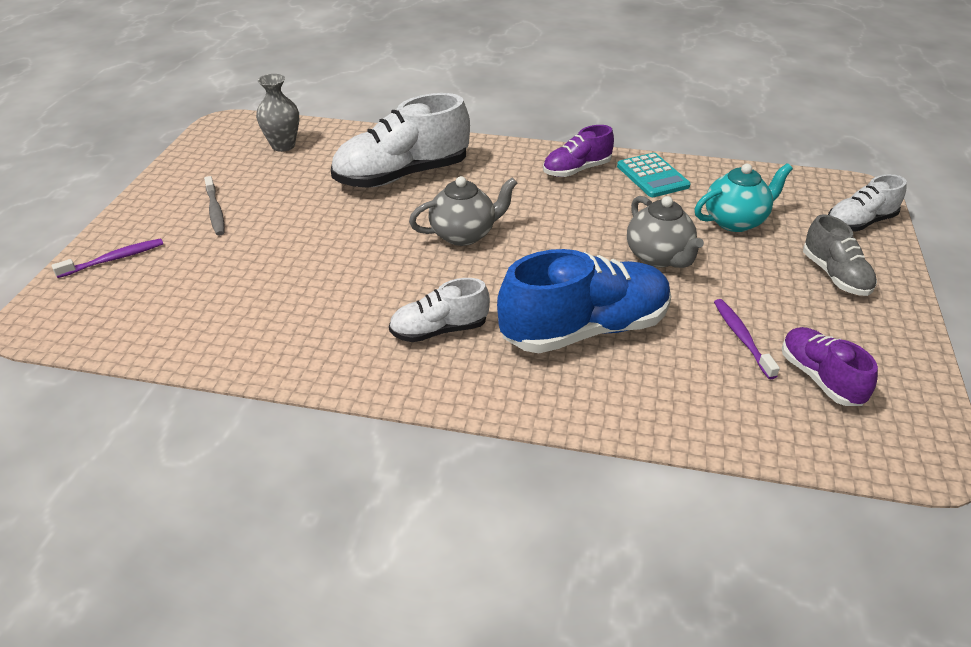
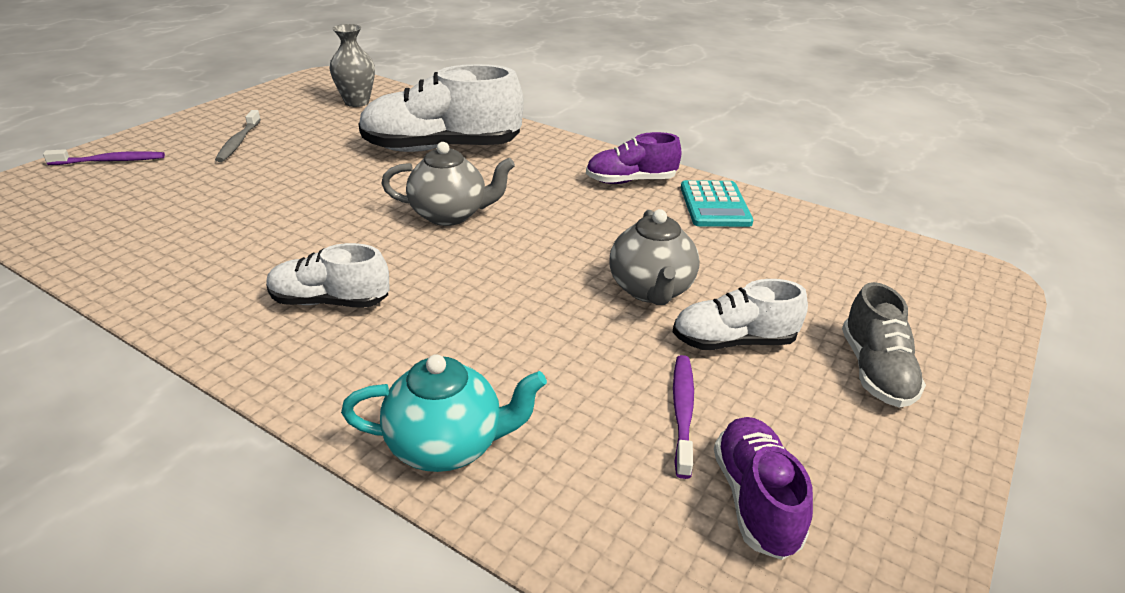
camera: 20 degrees right, 5 degrees down
(585, 330) = (490, 346): blue shoe -> none
(735, 221) = (782, 274): turquoise teapot -> turquoise teapot (447, 446)
(860, 223) = (958, 316): white shoe -> white shoe (733, 341)

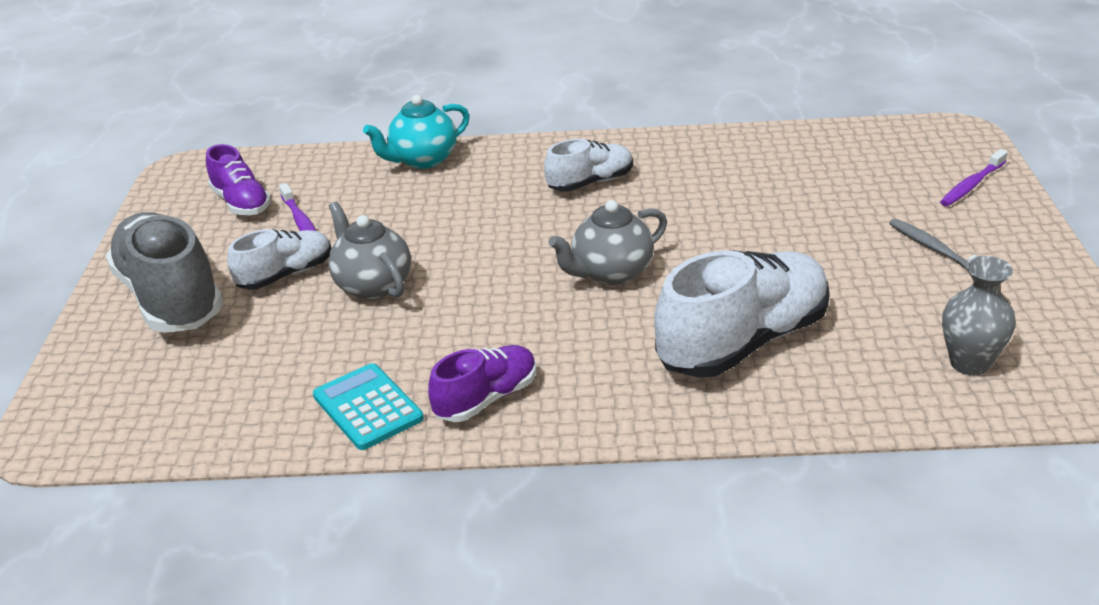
camera: 150 degrees right, 0 degrees up
(875, 371) = (171, 298): grey shoe -> grey shoe, size x1.81

